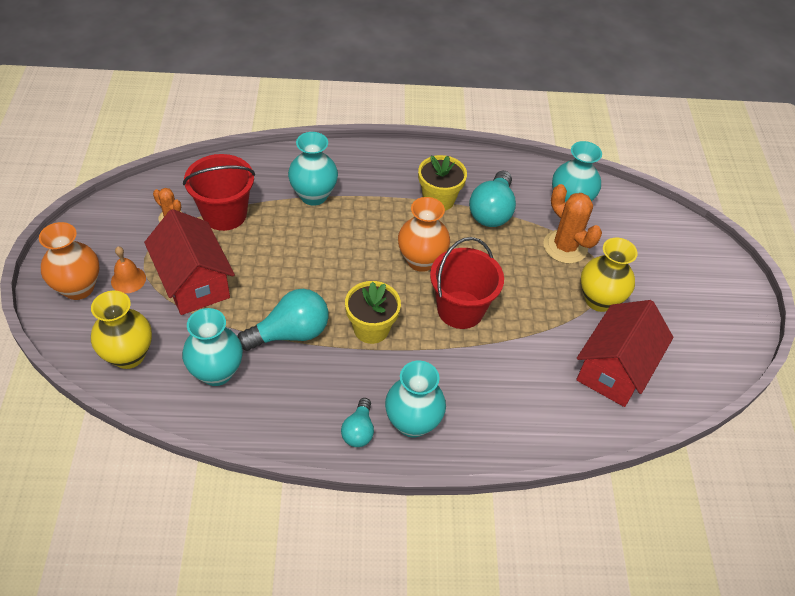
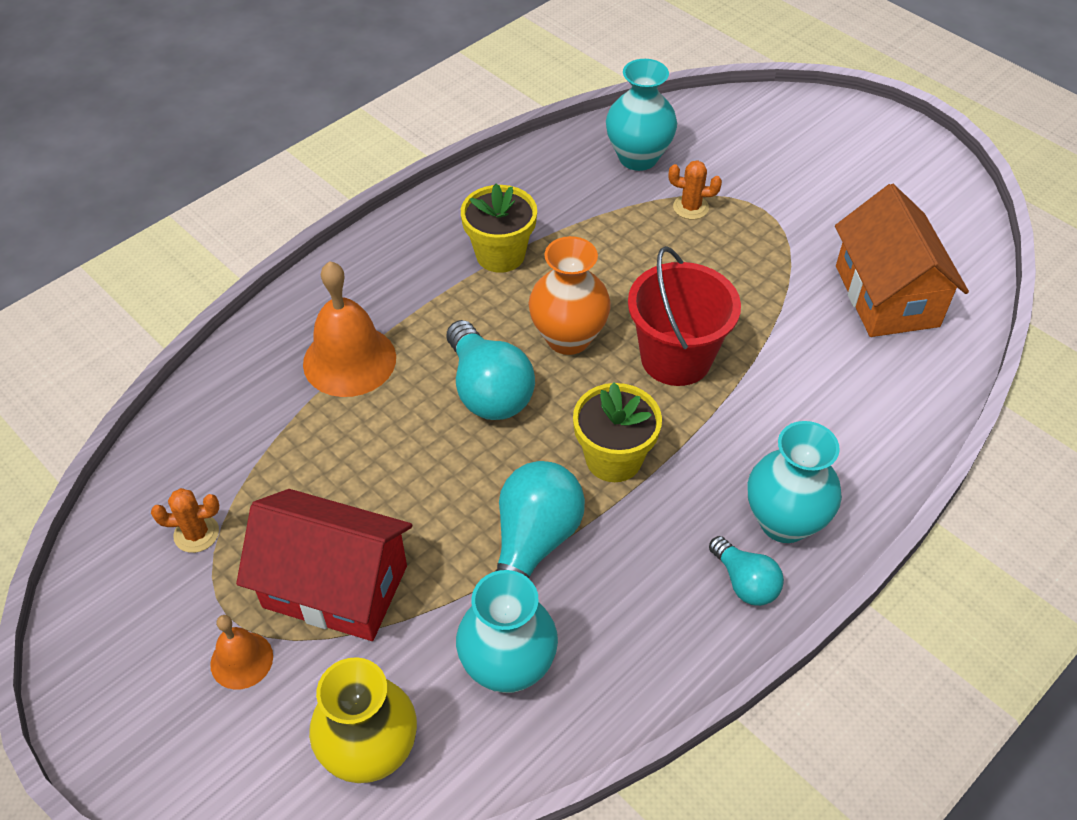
camera: 40 degrees left, 0 degrees up
(78, 288) = (183, 732): orange vase -> none
(224, 214) = (264, 471): red bucket -> none
(313, 195) = (349, 360): turquoise vase -> orange bell
(492, 211) = (572, 225): turquoise light bulb -> turquoise light bulb (488, 390)
(565, 247) = (690, 207): orange cactus -> orange cactus, size x0.55
(599, 300) = (788, 237): yellow vase -> none
(614, 369) = (886, 296): red house -> orange house

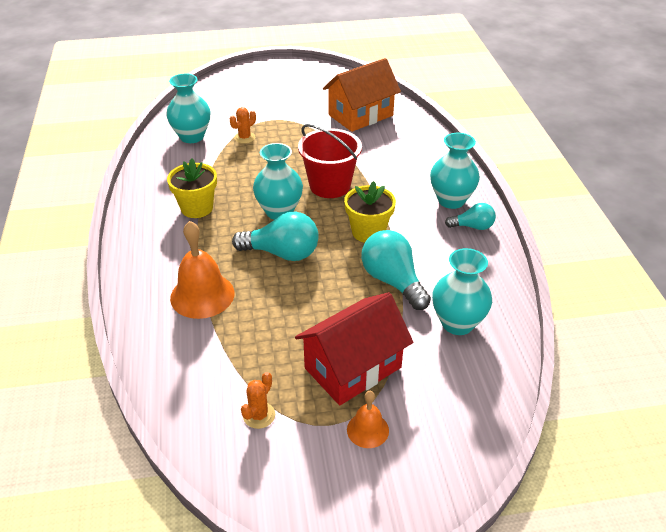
camera: 55 degrees left, 10 degrees down
(371, 752) = (468, 397): yellow vase -> none
(568, 338) = (279, 211): orange vase -> turquoise vase
(886, 296) = (361, 115): orange house -> orange house turned 60 degrees counterclockwise

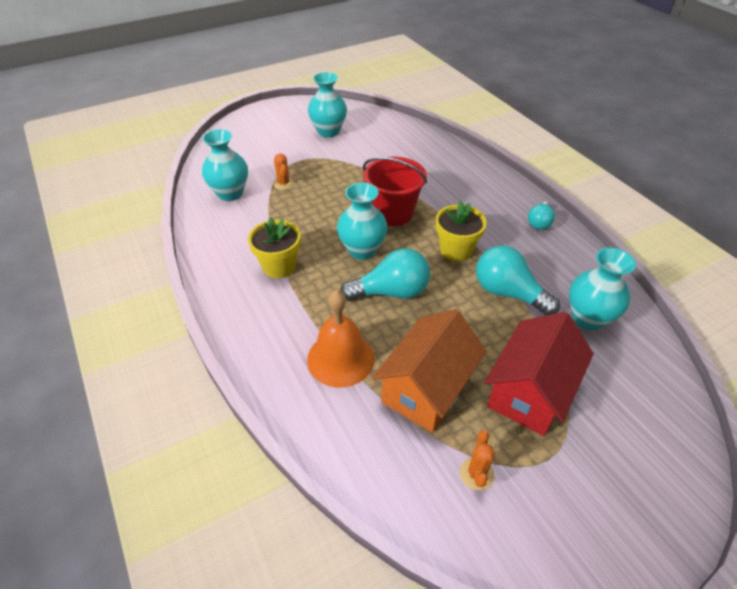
camera: 20 degrees left, 5 degrees up
(244, 138) = (283, 183): orange cactus -> orange cactus turned 45 degrees counterclockwise
(361, 115) = (378, 140): orange house -> orange house (427, 388)
(367, 430) = (584, 453): orange bell -> none
(451, 200) = (506, 202): turquoise vase -> turquoise vase (328, 131)
(472, 226) = (539, 222): turquoise light bulb -> turquoise light bulb turned 135 degrees clockwise

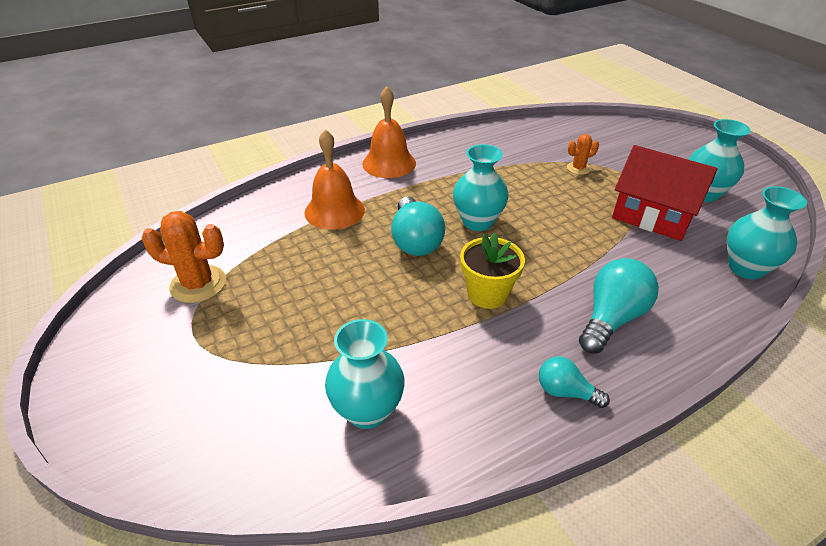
camera: 90 degrees right, 5 degrees down
(230, 193) = (550, 140): turquoise vase -> turquoise vase (746, 268)
(249, 314) = (389, 163): none -> orange bell
(279, 266) = (448, 174): yellow flower pot -> none
(393, 213) = (547, 244): red bucket -> none
(427, 388) = (291, 260): orange house -> none
(476, 474) = (198, 284): orange cactus -> orange cactus, size x1.81
(508, 293) = (414, 334): turquoise light bulb -> turquoise light bulb (611, 318)
(530, 392) = (269, 332): red house -> red house (652, 216)

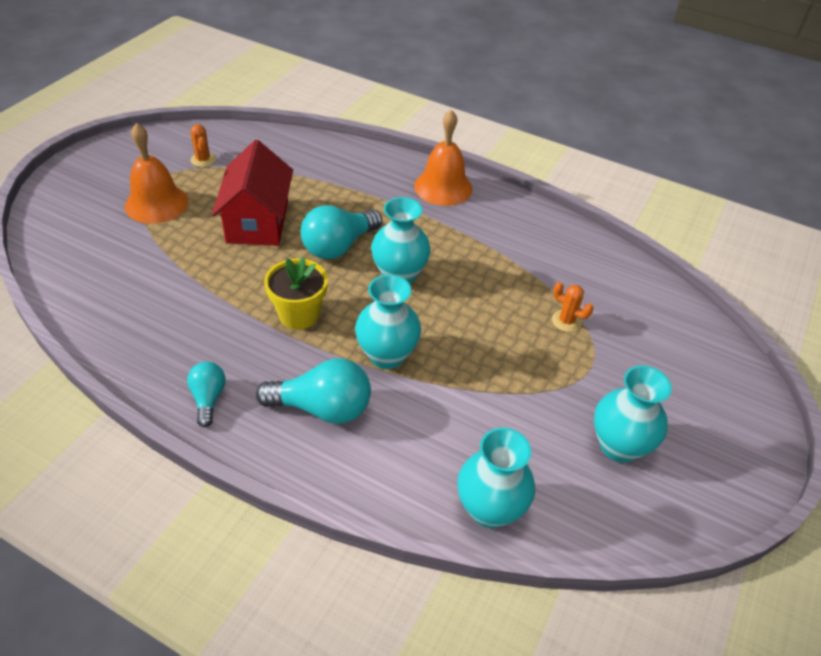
camera: 55 degrees right, 5 degrees up
(198, 284) = (203, 160): orange cactus -> orange cactus, size x0.55
(334, 211) = (342, 185): orange bell -> orange bell (156, 203)
(367, 410) = (129, 292): turquoise vase -> turquoise vase (387, 355)
(652, 216) = (524, 406): red house -> red house (257, 222)

